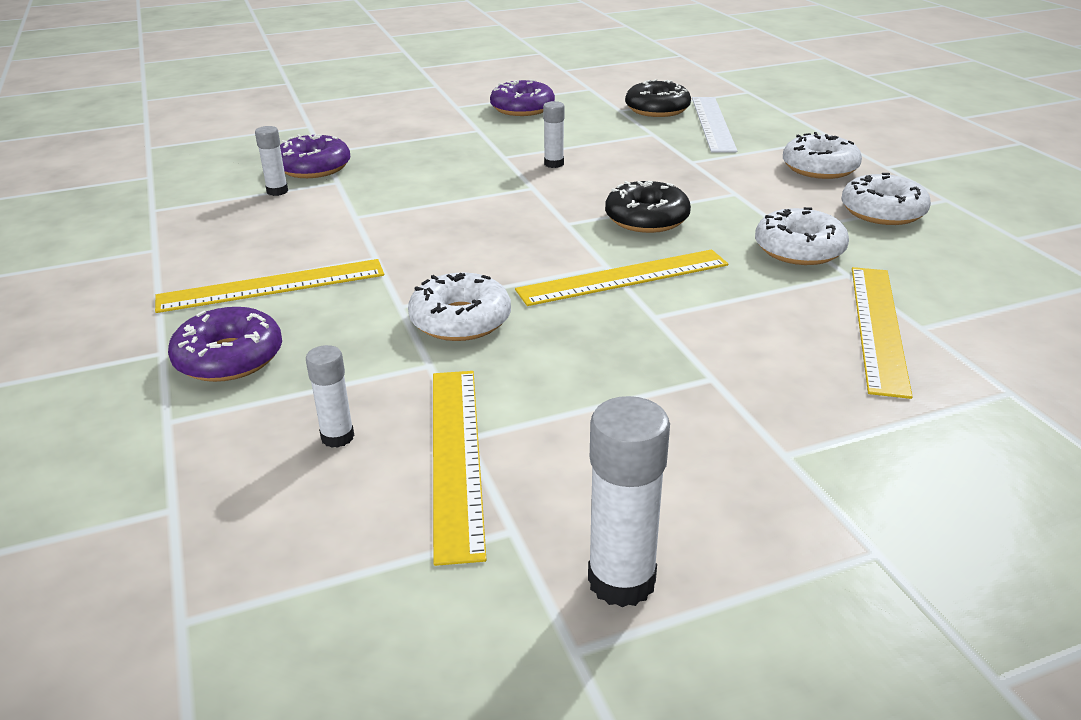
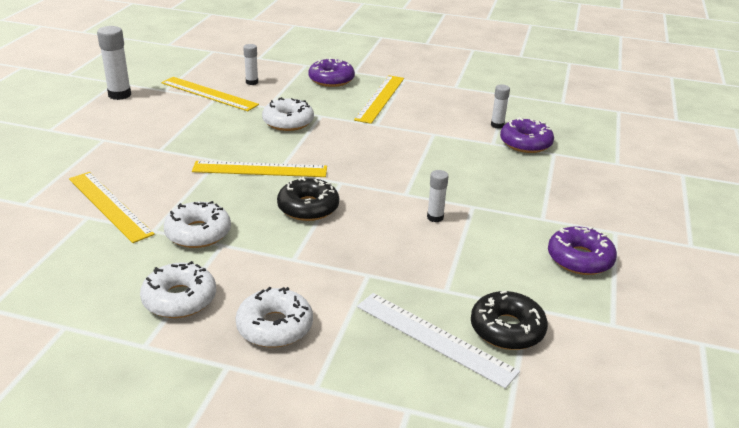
camera: 125 degrees right, 0 degrees up
(623, 277) = (260, 169): yellow ruler -> yellow ruler turned 75 degrees clockwise

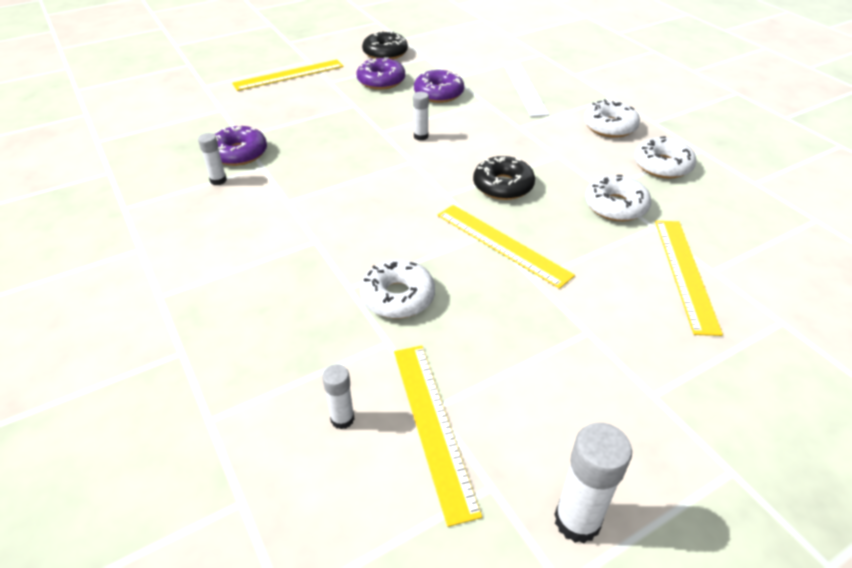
camera: 135 degrees left, 10 degrees up
(331, 79) = (236, 352): purple donut -> purple donut (438, 93)
(380, 98) = (245, 277): yellow ruler -> yellow ruler (289, 75)
(507, 329) = (480, 76): black donut -> black donut (385, 53)

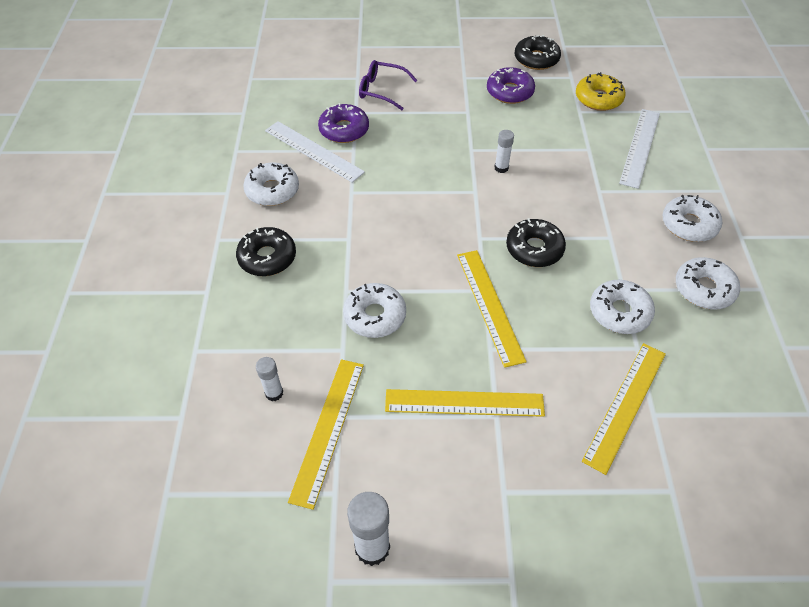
camera: 30 degrees right, 10 degrees up
(195, 228) = (272, 190): none -> white donut
(218, 180) = (313, 151): white glue stick -> white ruler
(235, 291) = (267, 257): none -> black donut
(255, 112) = (382, 90): none -> purple glasses
(289, 75) = (434, 57): yellow ruler -> yellow ruler (464, 403)
(438, 93) = (552, 125): purple donut -> none
(461, 65) = (598, 99): none -> yellow donut

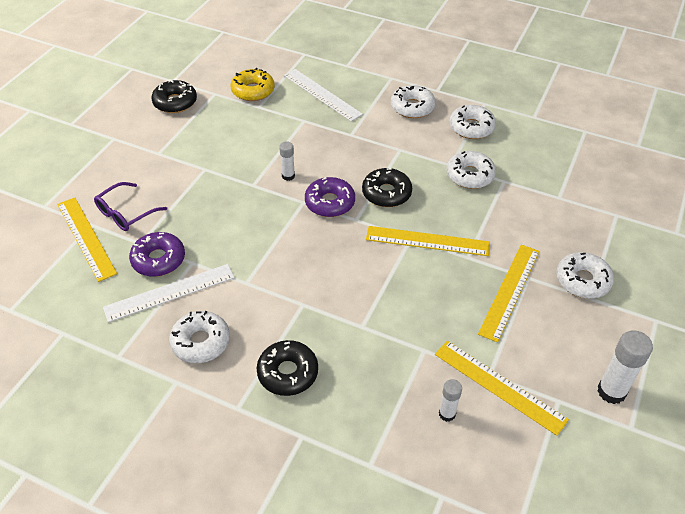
camera: 65 degrees left, 5 degrees down
(375, 316) = (400, 316): white donut -> white donut (582, 281)
(509, 92) = (202, 134): purple donut -> purple donut (330, 203)
(625, 405) = (546, 207): yellow ruler -> yellow ruler (86, 238)

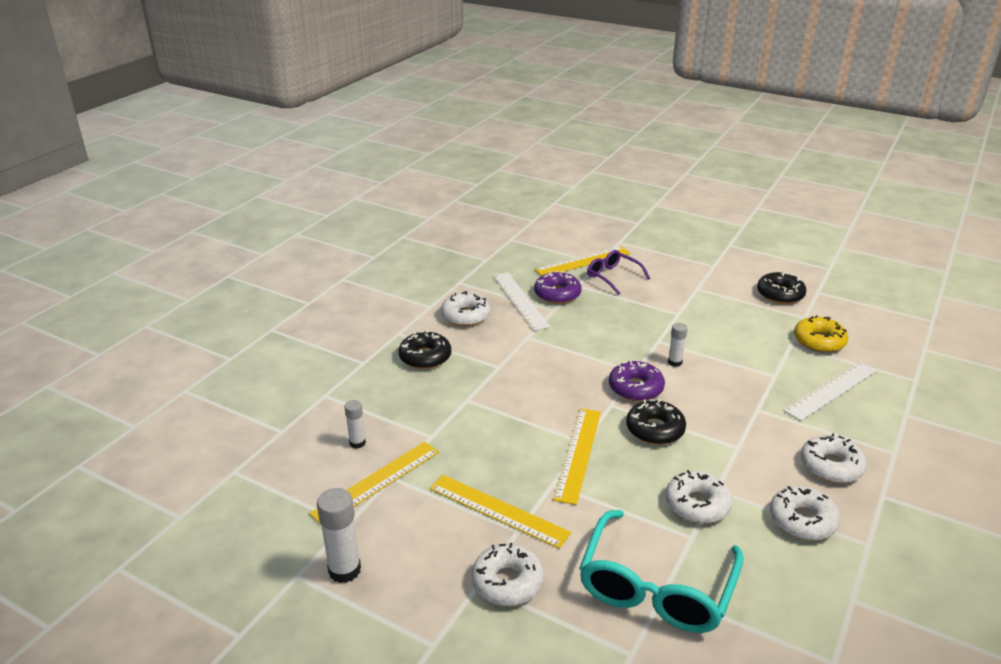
camera: 95 degrees right, 15 degrees down
(557, 201) = (656, 587): none -> turquoise glasses

